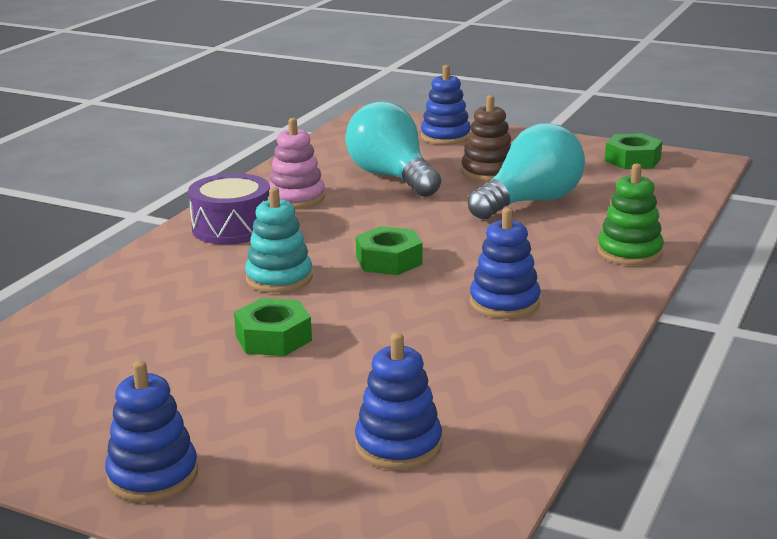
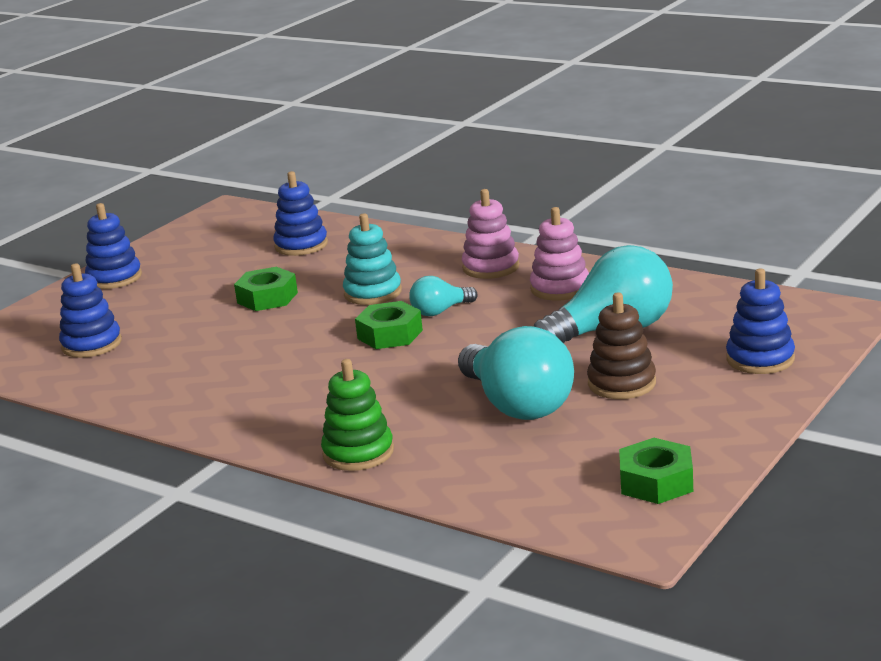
camera: 100 degrees right, 0 degrees up
(232, 228) = (491, 267): purple drum -> pink stacking toy
(337, 242) = (440, 311): none -> turquoise light bulb
(504, 303) = (277, 384): blue stacking toy -> blue stacking toy (301, 245)

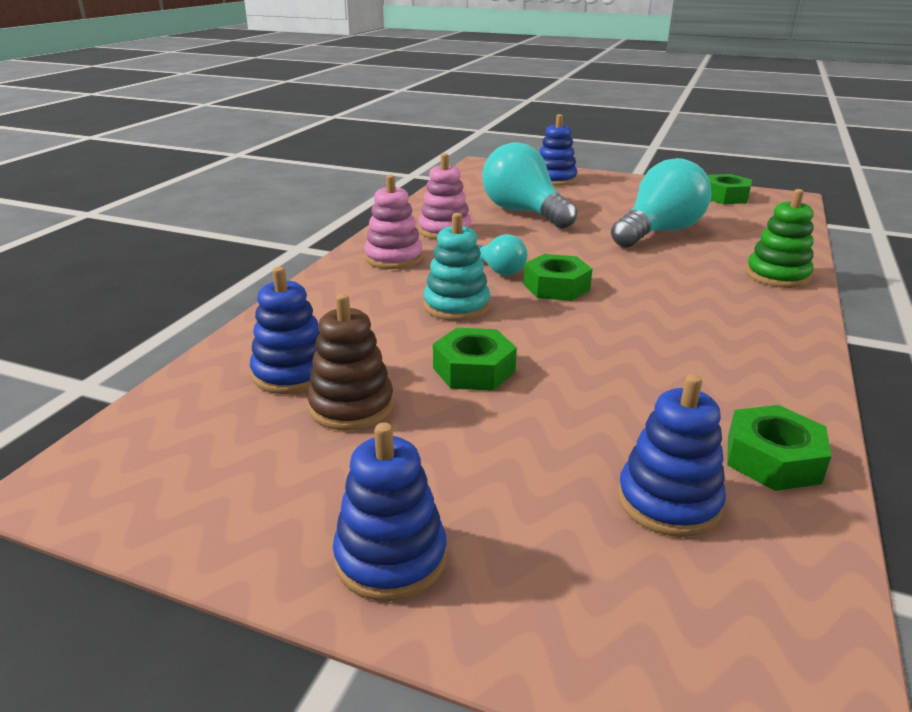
camera: 105 degrees left, 5 degrees up
(97, 381) = (772, 459): none -> green nut
(621, 383) = (607, 207): brown stacking toy -> brown stacking toy (351, 406)

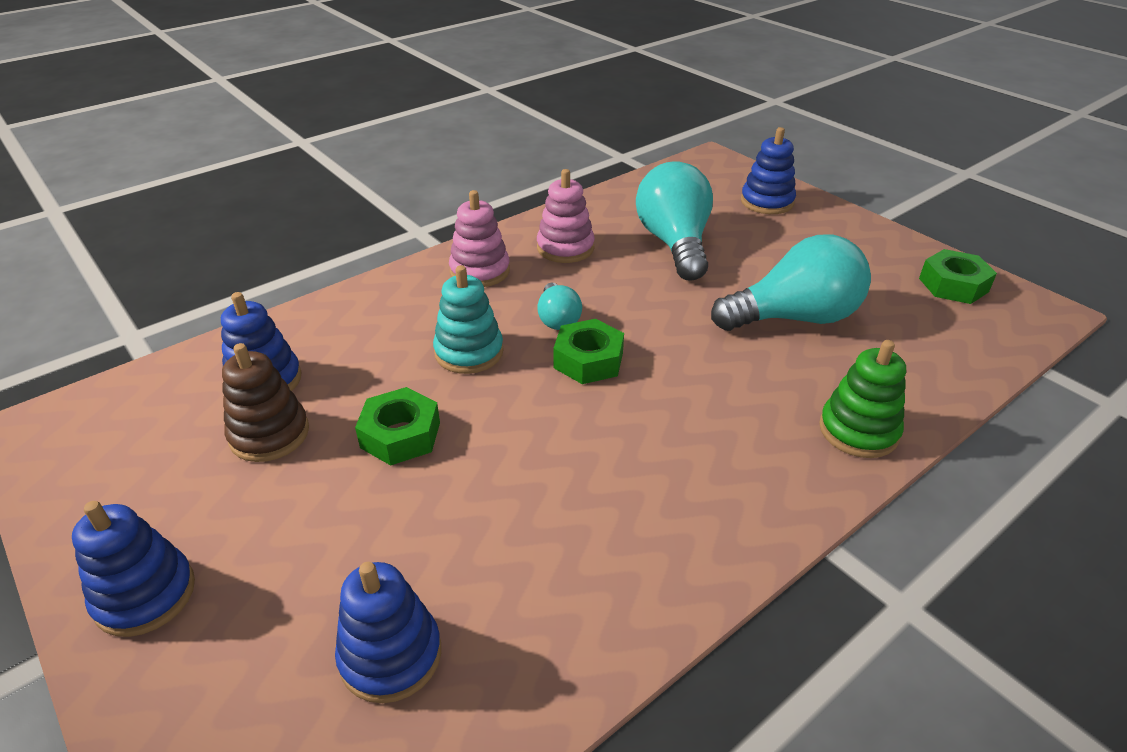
camera: 30 degrees right, 10 degrees up
(772, 459) = (537, 661): green nut -> none

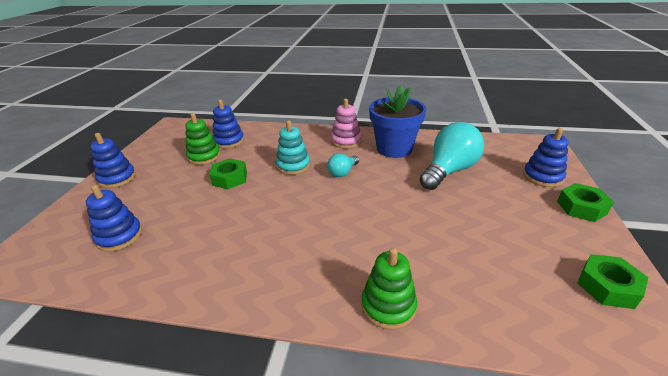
camera: 50 degrees right, 5 degrees down
(269, 434) = (204, 156): brown stacking toy -> green stacking toy
(565, 248) = (394, 148): pink stacking toy -> blue flower pot
(588, 360) = (326, 193): green nut -> green nut (581, 207)
(794, 318) = (453, 235): turquoise light bulb -> none

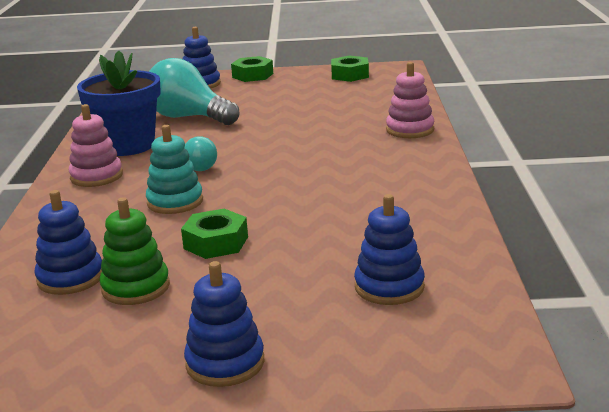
camera: 100 degrees left, 10 degrees down
(388, 306) = (410, 130): green stacking toy -> pink stacking toy

